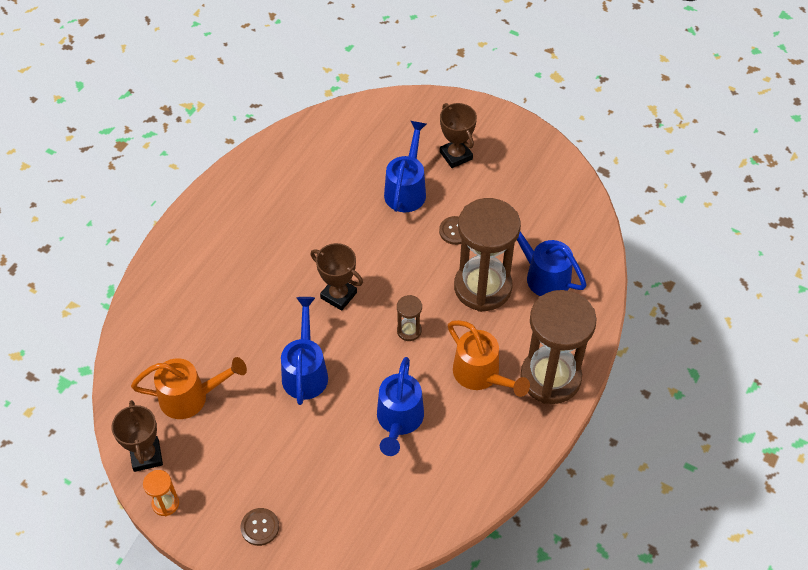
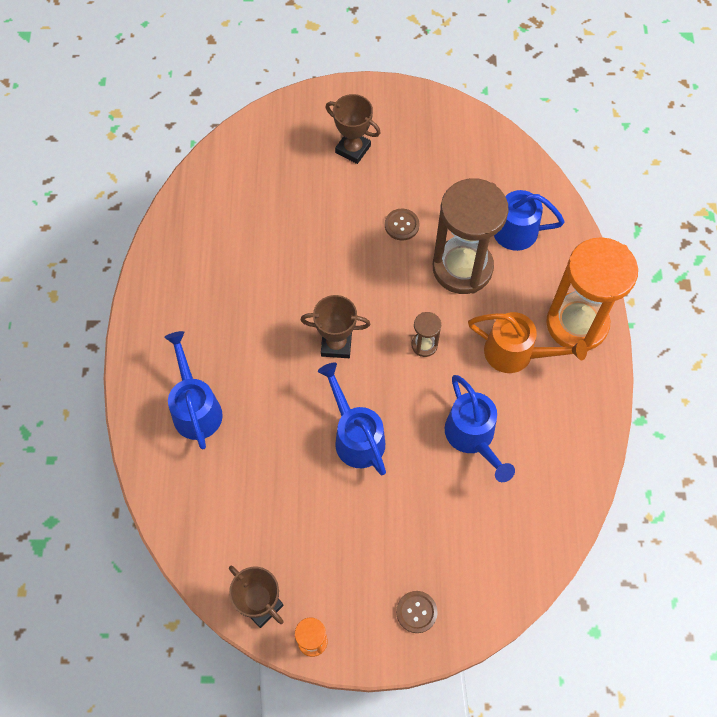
camera: 30 degrees left, 10 degrees up
(191, 397) = (264, 522): orange watering can -> none
(406, 189) = (329, 206): blue watering can -> blue watering can (195, 408)
(550, 378) = (577, 324): brown hourglass -> orange hourglass

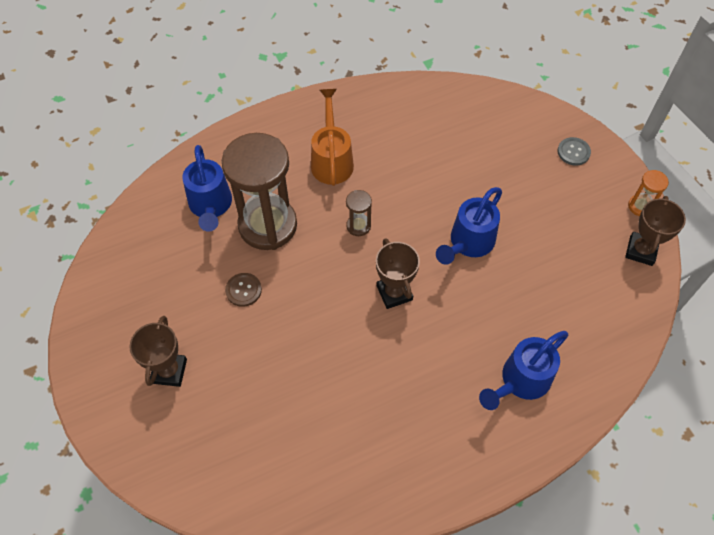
camera: 115 degrees left, 5 degrees down
(416, 612) = (573, 152): brown button -> grey button
(473, 437) = (420, 164): blue watering can -> none
(577, 324) = (283, 129): orange hourglass -> none

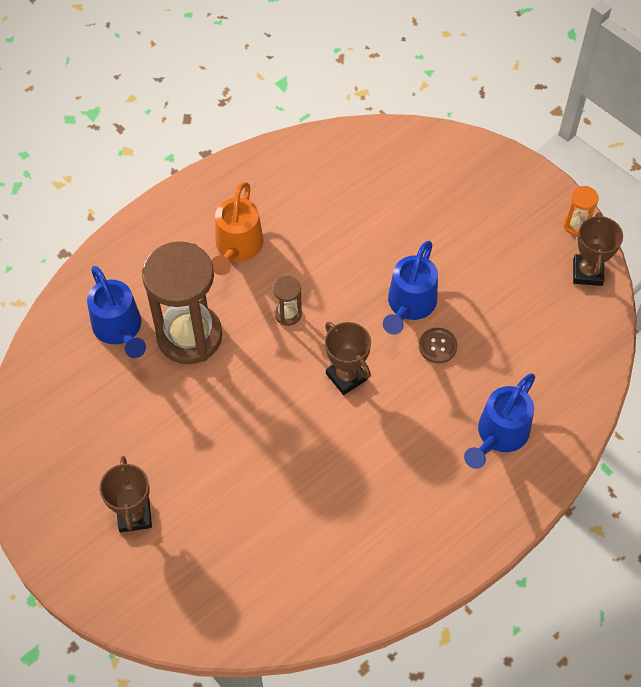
camera: 15 degrees left, 0 degrees up
(243, 290) = (185, 412): brown button -> brown button (437, 346)
(331, 160) = (237, 248): orange watering can -> orange watering can turned 150 degrees counterclockwise
(573, 152) = (494, 181): grey button -> none

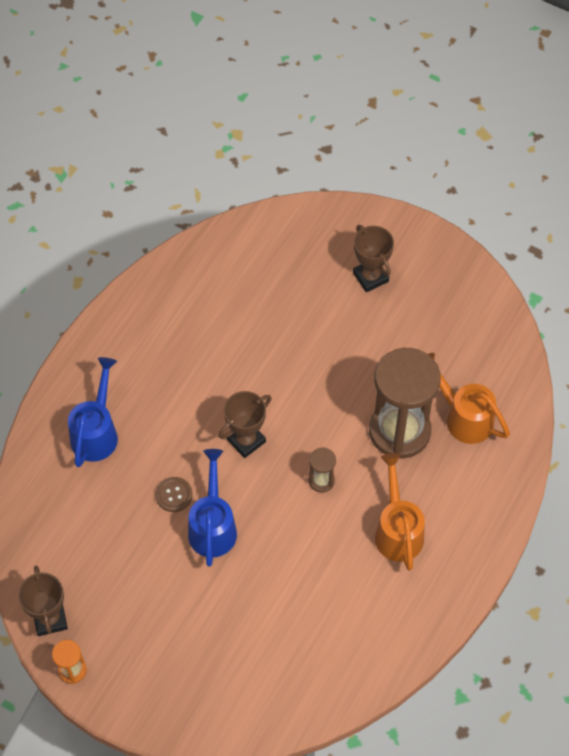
camera: 160 degrees right, 0 degrees up
(119, 329) = (463, 417): blue watering can -> orange watering can
(346, 376) = (246, 440): brown trophy -> brown trophy turned 75 degrees counterclockwise

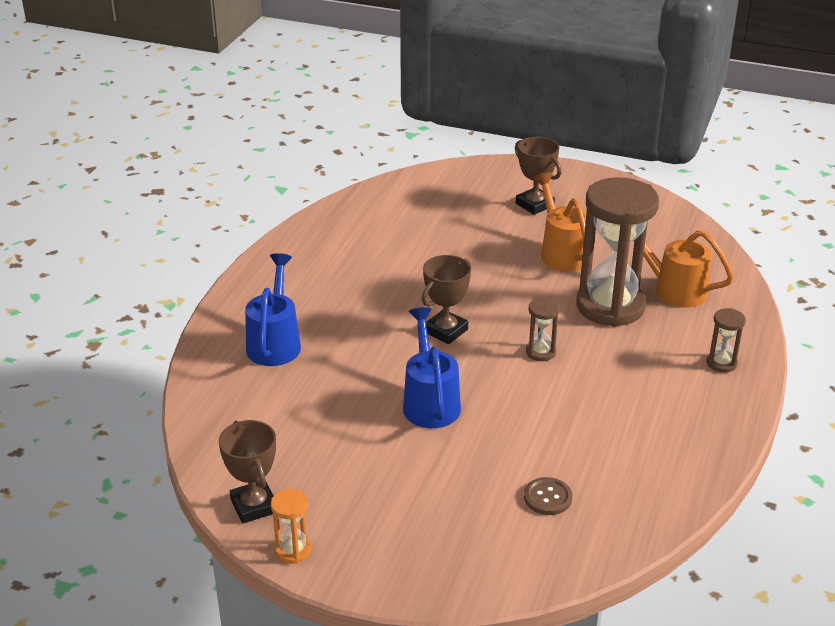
camera: 10 degrees left, 25 degrees down
(174, 495) = (377, 382): brown button -> brown button (548, 497)
(397, 530) = (641, 381): orange watering can -> orange watering can (562, 252)
(474, 519) = (721, 363): none -> brown hourglass

